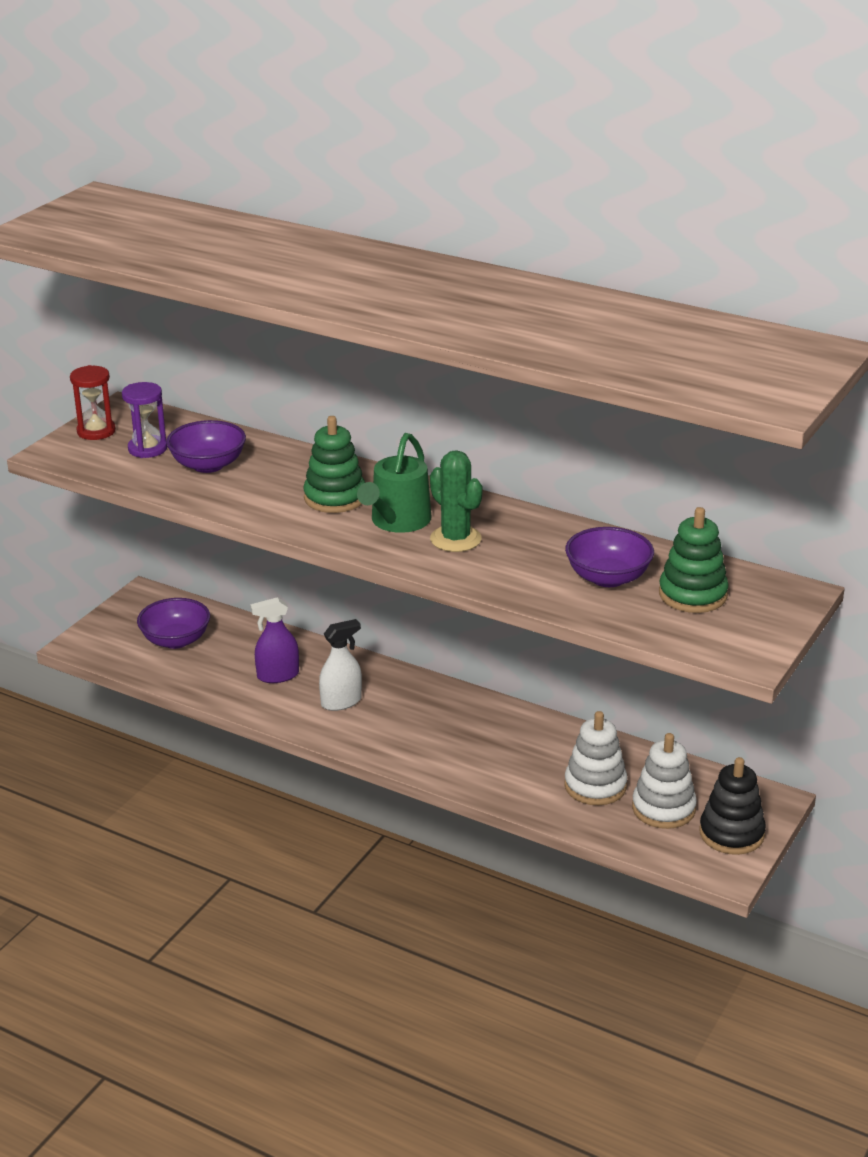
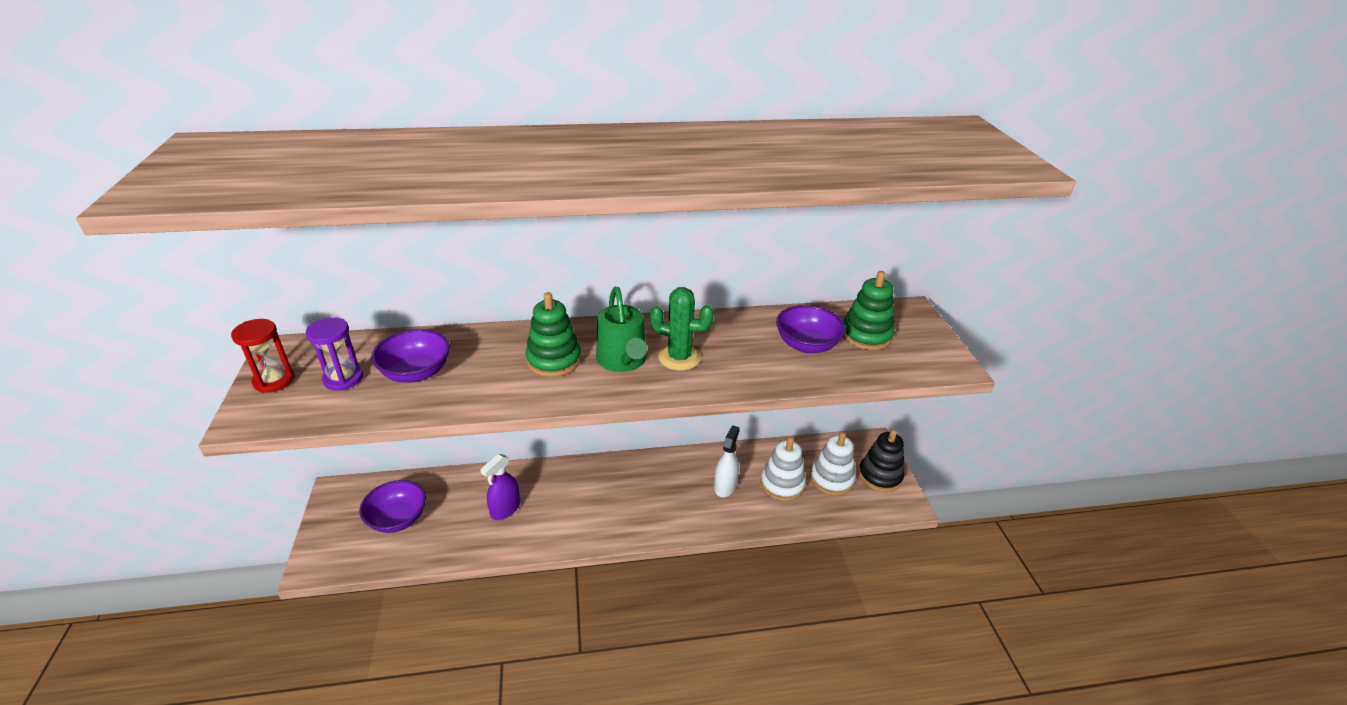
camera: 40 degrees left, 5 degrees up
(341, 702) = (570, 507): white spray bottle -> white spray bottle (725, 486)

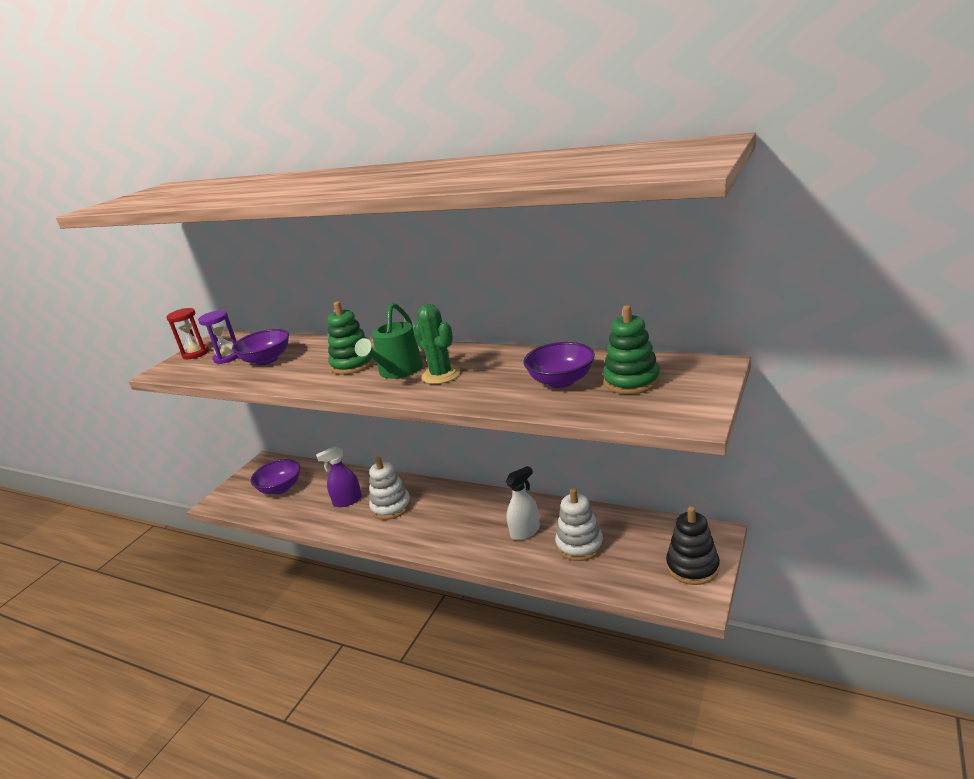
camera: 40 degrees right, 10 degrees down
(831, 479) = (635, 555): white stacking toy -> white stacking toy (391, 507)

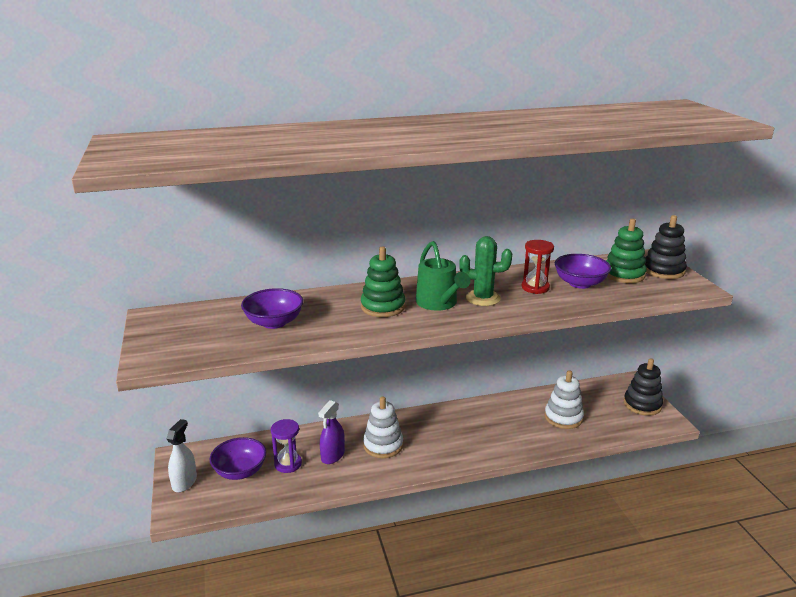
camera: 45 degrees left, 0 degrees up
(196, 353) = (157, 336): red hourglass -> red hourglass (535, 287)
(227, 357) = (215, 330): purple hourglass -> purple hourglass (288, 464)
(525, 531) = (516, 423): white spray bottle -> white spray bottle (184, 482)
(692, 387) = (663, 270): none -> black stacking toy

